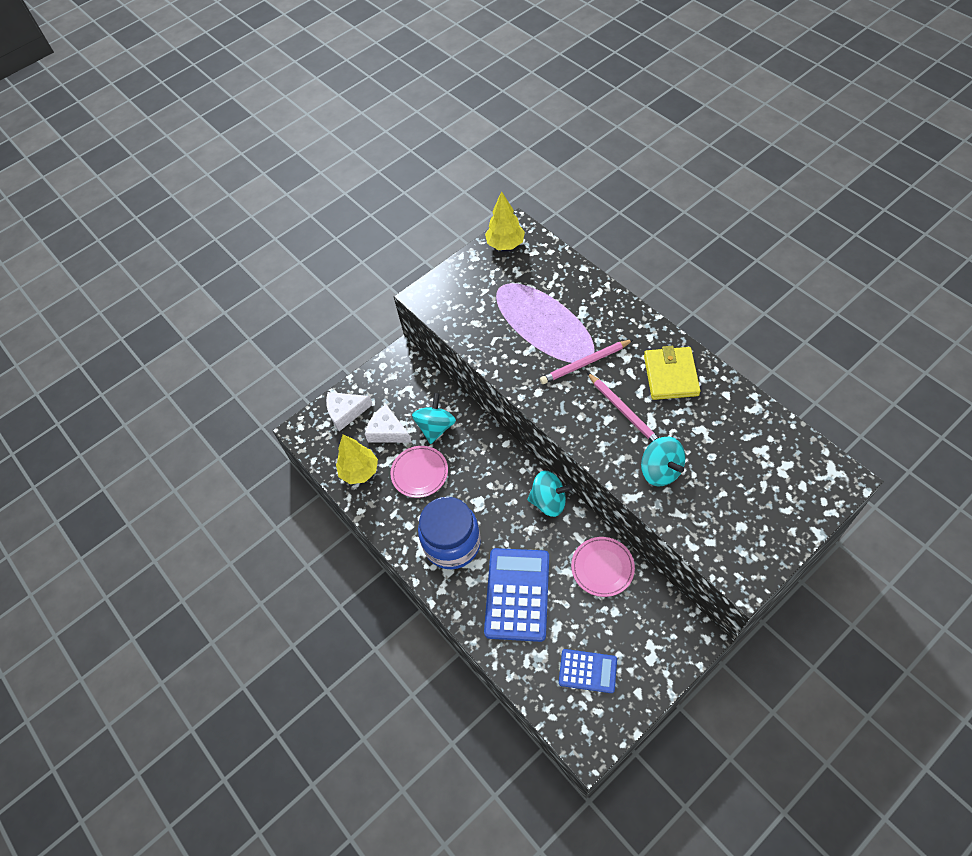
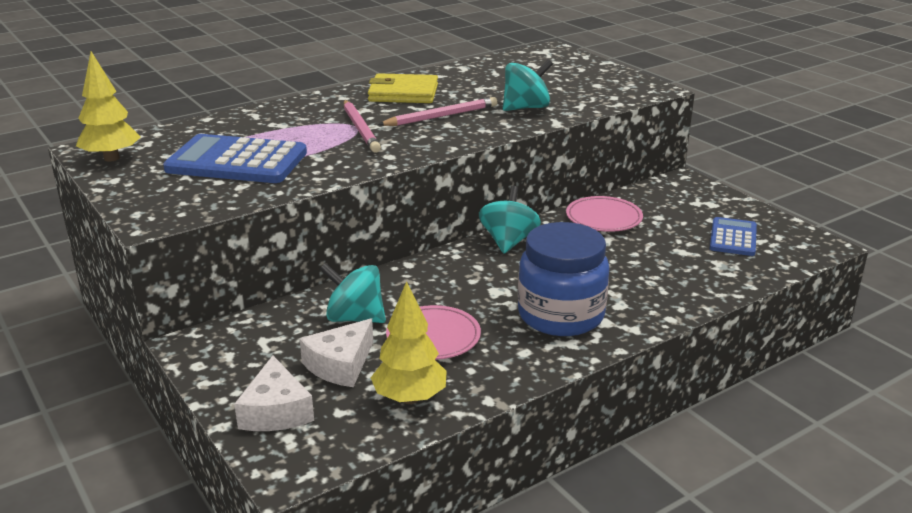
camera: 90 degrees left, 30 degrees down
(517, 594) = (639, 272): blue calculator -> blue calculator (237, 161)

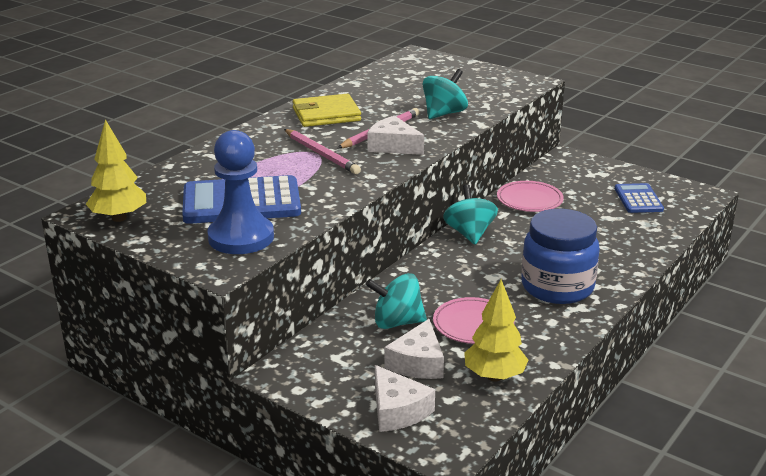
camera: 20 degrees left, 0 degrees up
(201, 194) = (241, 237): none -> blue pawn
(441, 131) = (393, 146): none -> white cheese

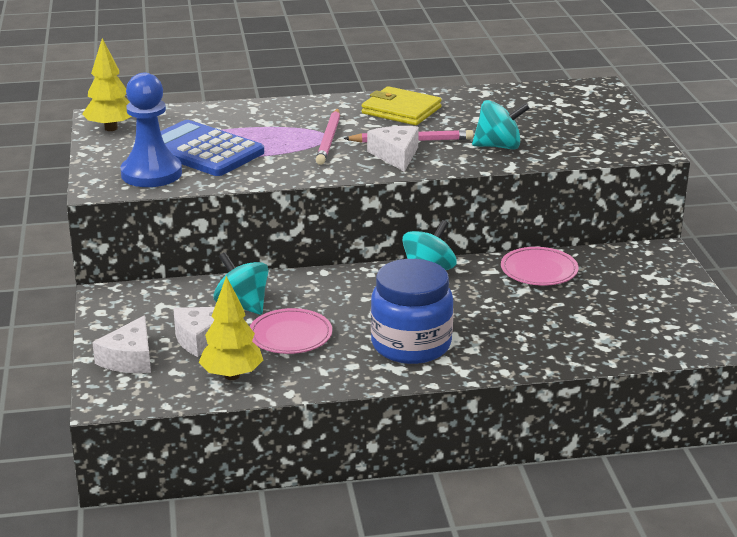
camera: 45 degrees right, 0 degrees up
(638, 199) = (646, 317): blue calculator -> none

